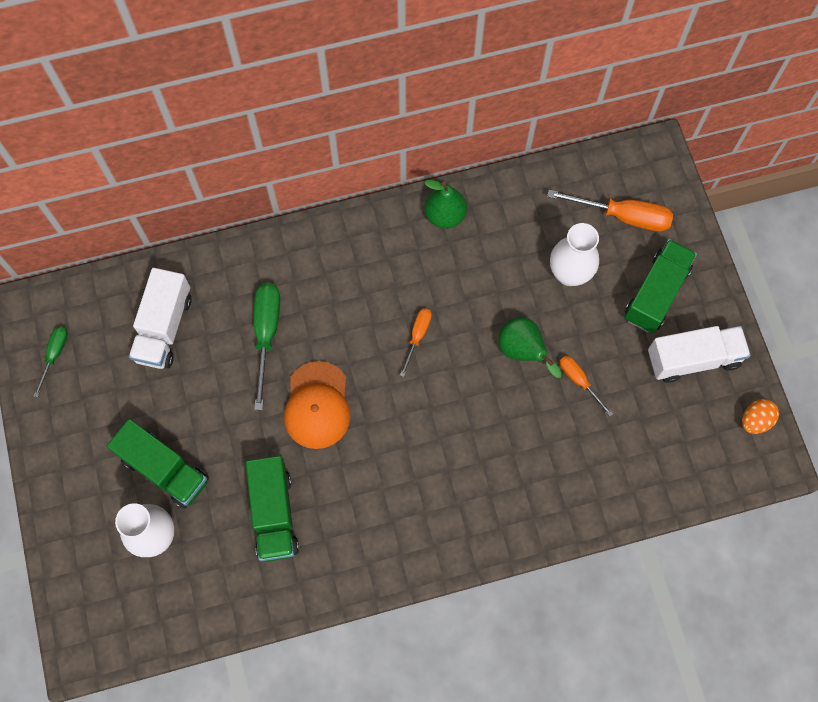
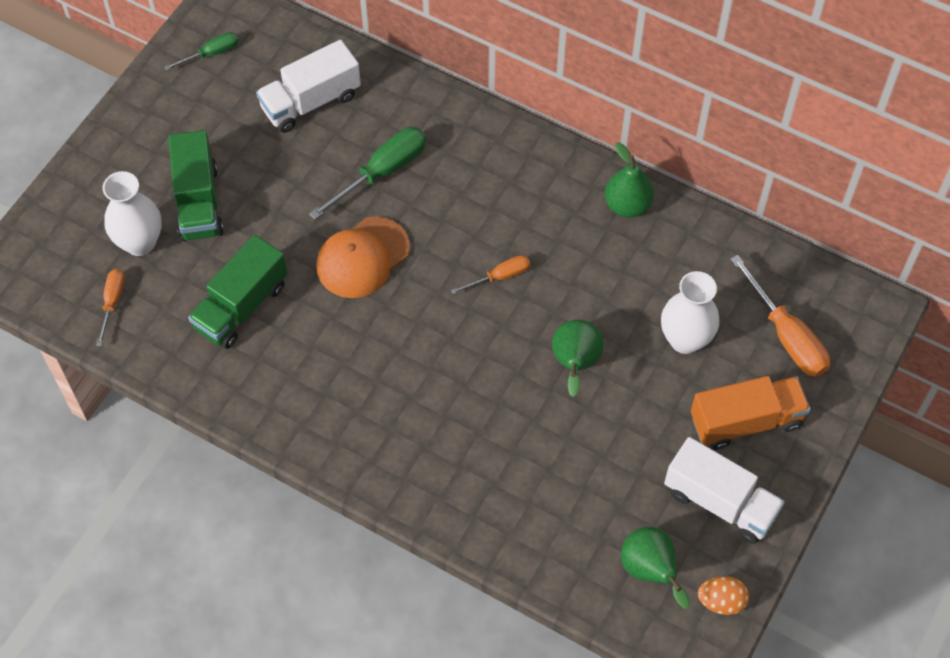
camera: 45 degrees right, 10 degrees down
(579, 381) = (597, 429): orange screwdriver -> orange screwdriver (112, 302)
(656, 293) = (746, 421): green truck -> orange truck
(699, 441) = (650, 571): none -> green pear

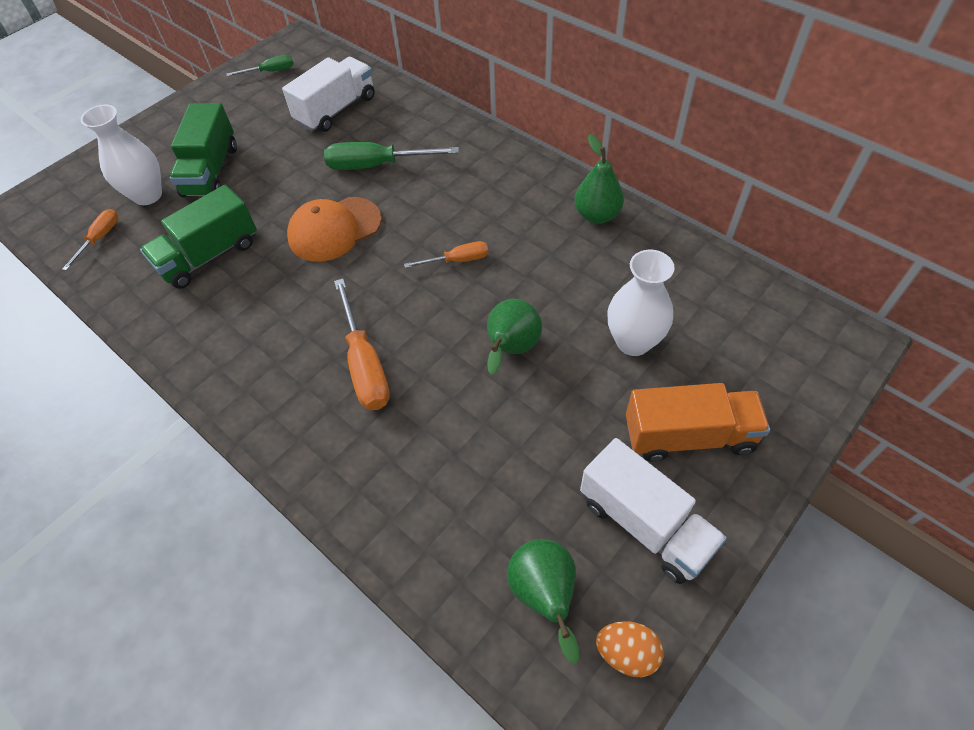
camera: 15 degrees right, 5 degrees down
(310, 102) = (336, 110): white truck -> white truck turned 150 degrees clockwise
(382, 172) = (377, 165): green screwdriver -> green screwdriver turned 150 degrees counterclockwise
(786, 335) = (746, 352): orange screwdriver -> orange screwdriver (365, 364)

